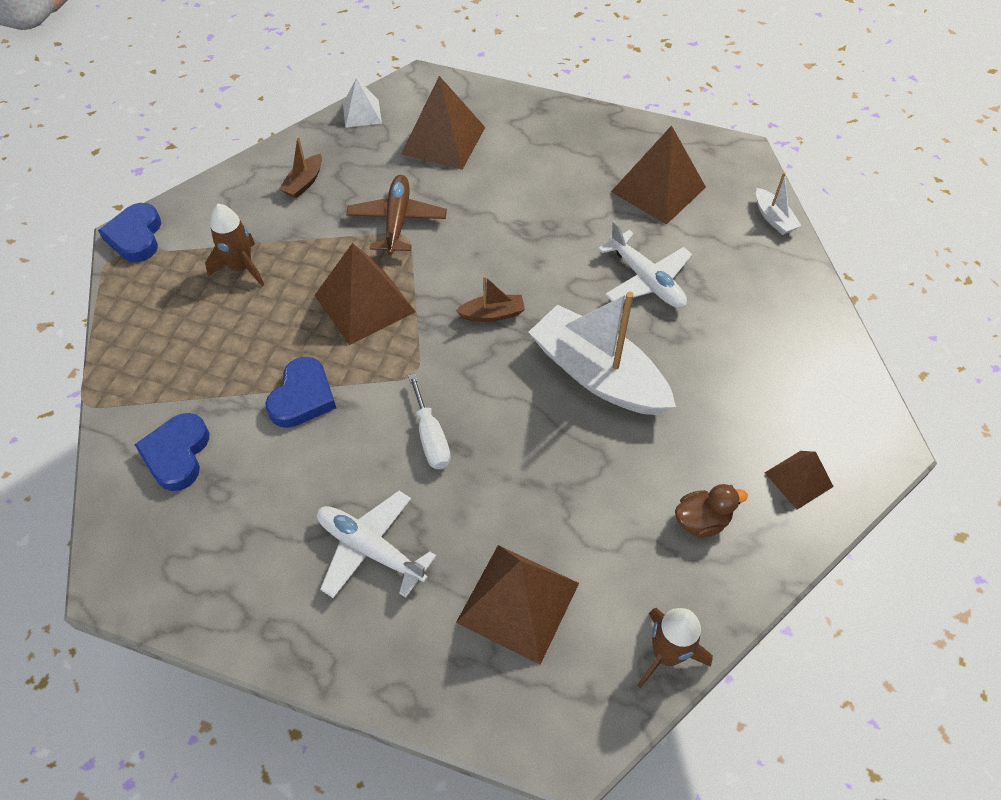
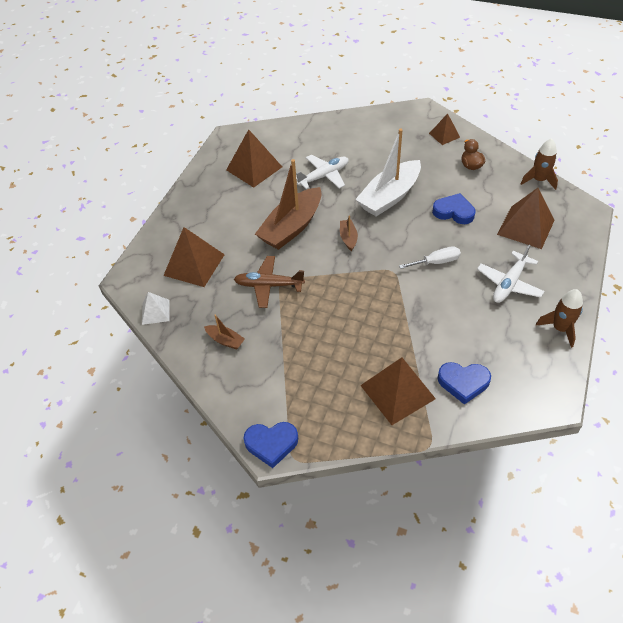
camera: 85 degrees left, 5 degrees down
(241, 268) = (307, 368): brown rocket -> brown rocket (560, 328)
(303, 397) = (414, 322): blue heart -> blue heart (453, 212)
(365, 303) = (340, 297): brown pyramid -> brown pyramid (397, 392)
(518, 242) = (292, 227): none -> brown boat
(773, 218) = (281, 128): white boat -> none

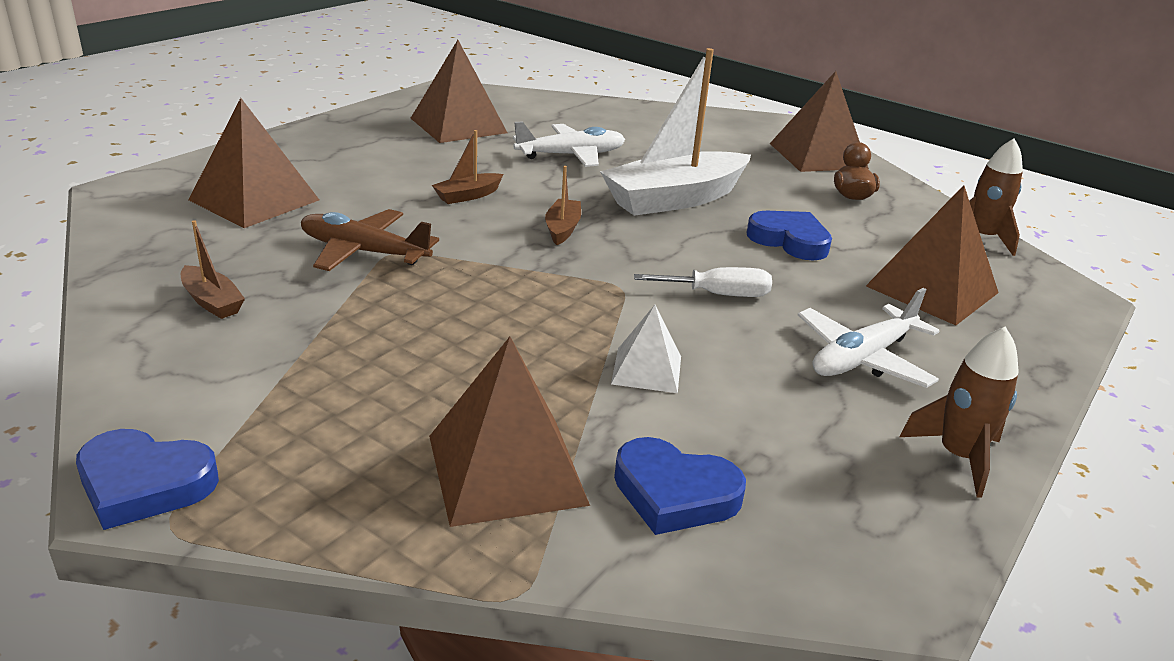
camera: 10 degrees right, 20 degrees down
(155, 312) = (125, 237): white pyramid -> white pyramid (646, 370)
(292, 227) = (468, 196): brown boat -> brown boat, size x0.44
(444, 135) = (818, 156): brown pyramid -> brown pyramid, size x1.76

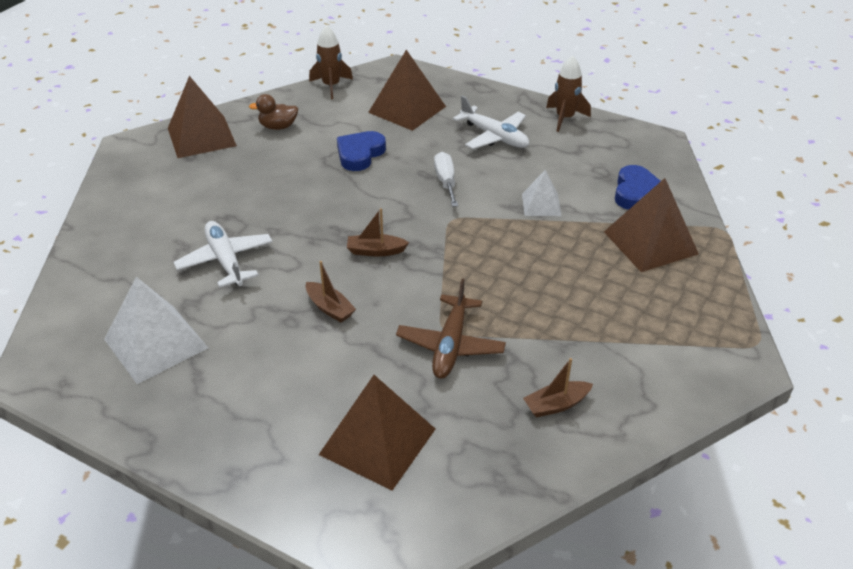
camera: 95 degrees left, 10 degrees up
(144, 484) = (738, 364): blue heart -> none
(212, 302) = (556, 405): brown boat -> brown boat turned 150 degrees counterclockwise
(458, 125) = (156, 343): brown pyramid -> white pyramid
(675, 199) = (305, 202): white boat -> none

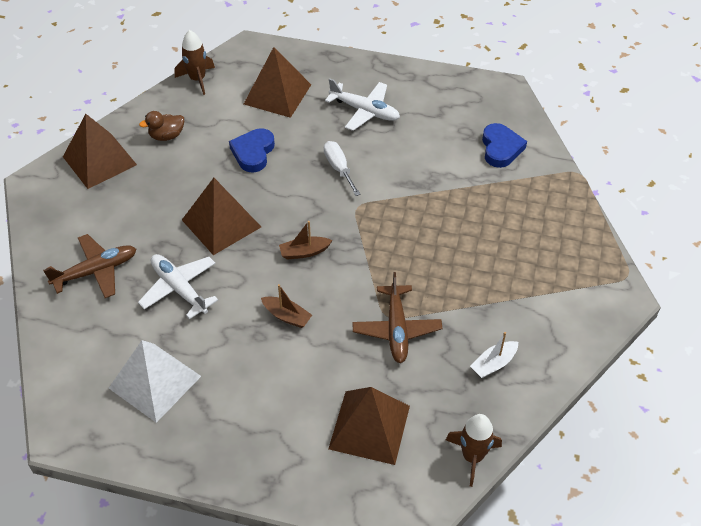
camera: 15 degrees left, 10 degrees up
(148, 229) = (96, 271): none -> brown plane
(541, 204) = (427, 176): white pyramid -> none
(556, 405) = (493, 364): brown boat -> white boat
(565, 118) = (419, 79): brown rocket -> brown rocket (472, 456)
(650, 242) = (524, 197): brown pyramid -> brown pyramid (221, 223)

